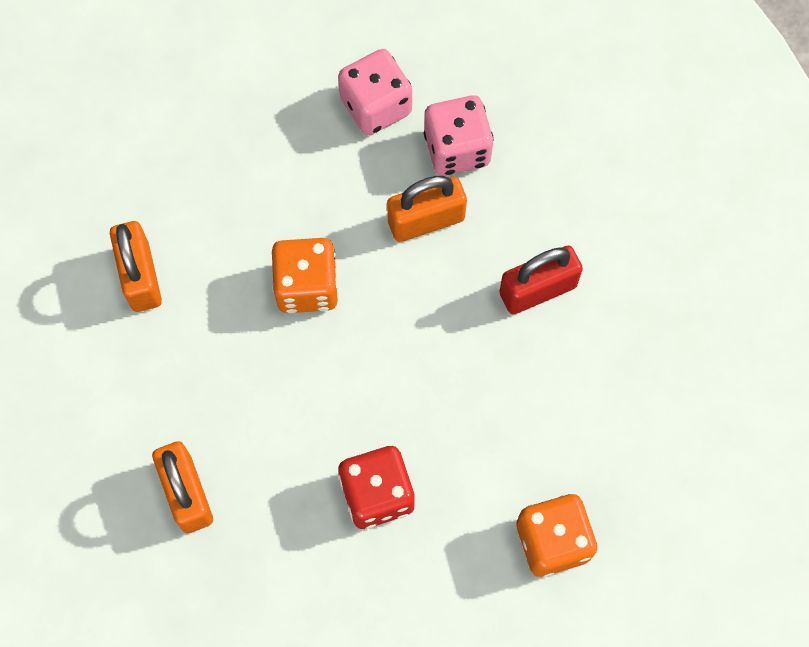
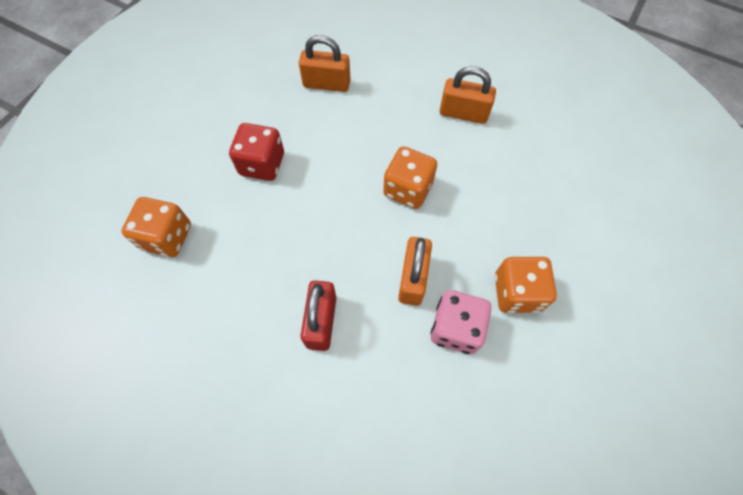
camera: 120 degrees right, 5 degrees down
(376, 106) = (517, 292): pink dice -> orange dice

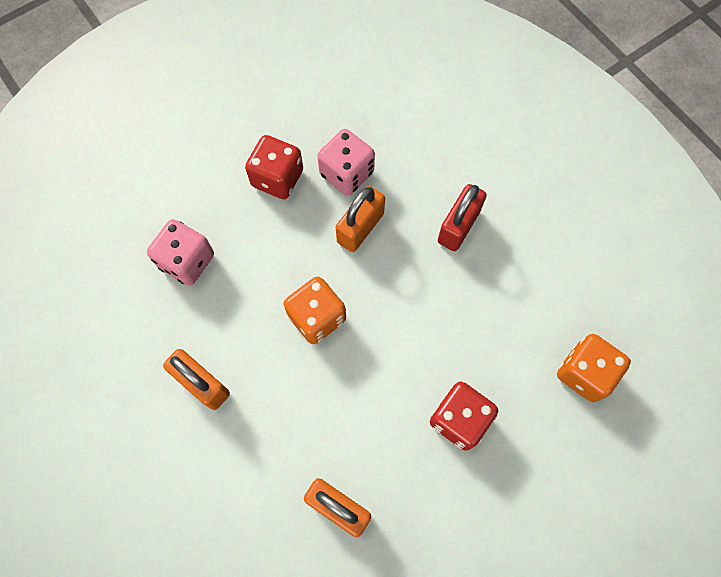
camera: 155 degrees left, 5 degrees up
(517, 292) = (277, 178): orange dice -> red dice
(539, 187) = (187, 261): none -> pink dice

